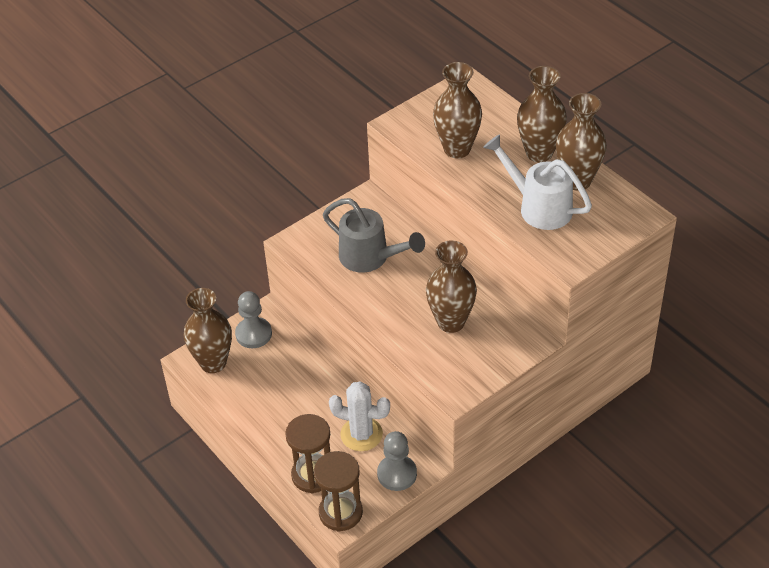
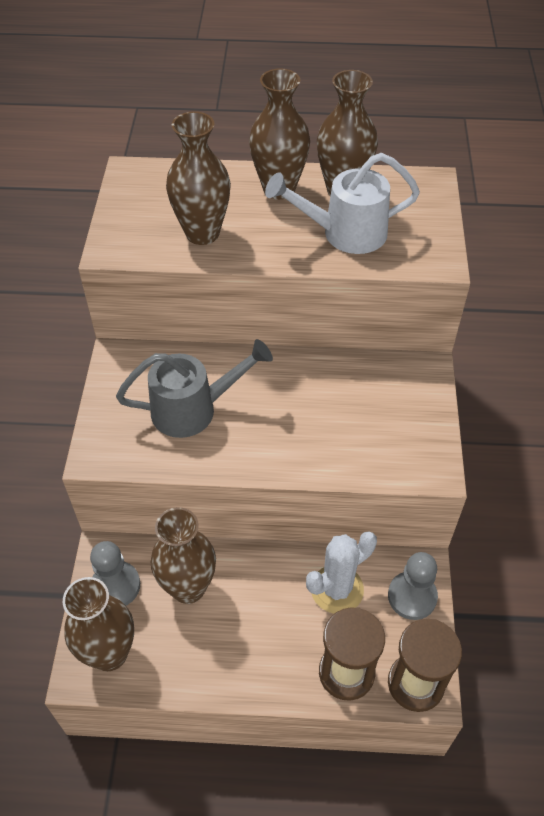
camera: 50 degrees left, 5 degrees up
(451, 322) = (342, 409): brown vase -> brown vase (188, 587)

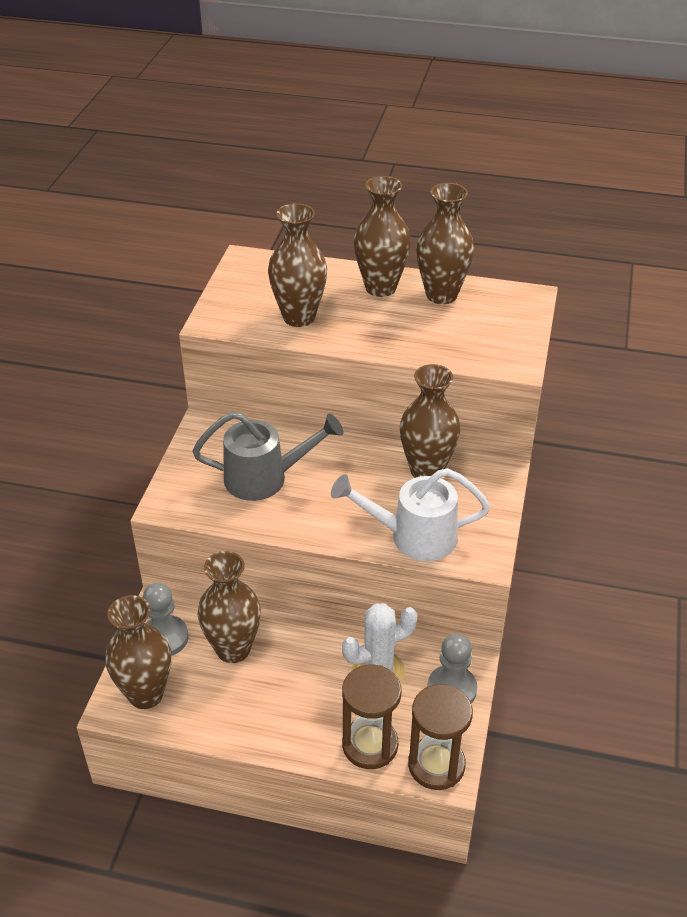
camera: 10 degrees right, 10 degrees down
(345, 233) = (433, 331): white watering can -> white watering can (413, 537)
(354, 378) = (426, 470): none -> brown vase

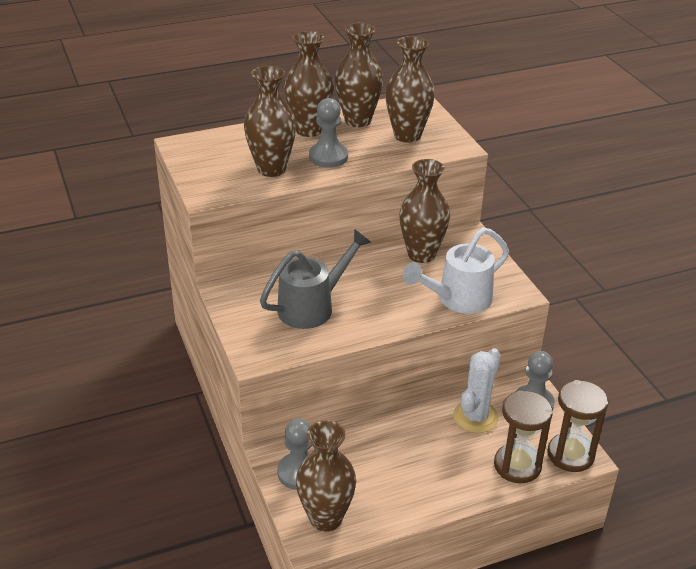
camera: 35 degrees left, 5 degrees down
(233, 649) = (360, 454): brown vase -> brown vase (407, 135)
(367, 325) = (328, 157): none -> grey pawn

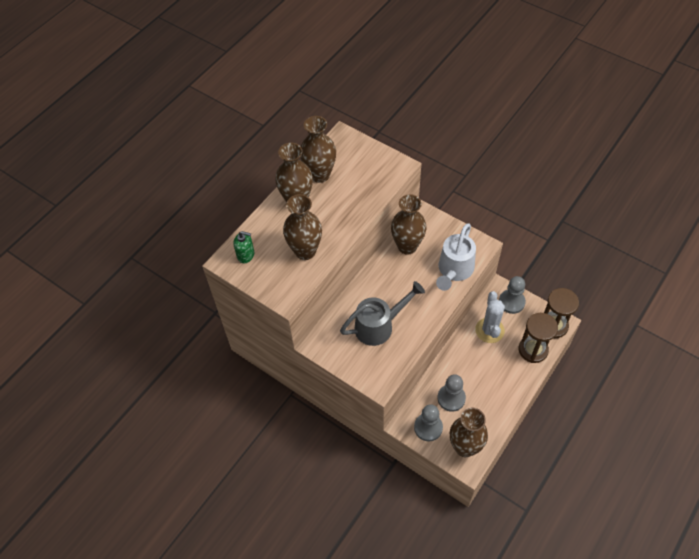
camera: 30 degrees left, 20 degrees up
(206, 147) = (246, 255): none -> green soap dispenser
(312, 307) = (379, 326): grey watering can -> grey watering can turned 45 degrees clockwise
(328, 157) = (330, 220): grey pawn -> grey pawn (451, 398)
(407, 135) = (362, 172): brown vase -> none

